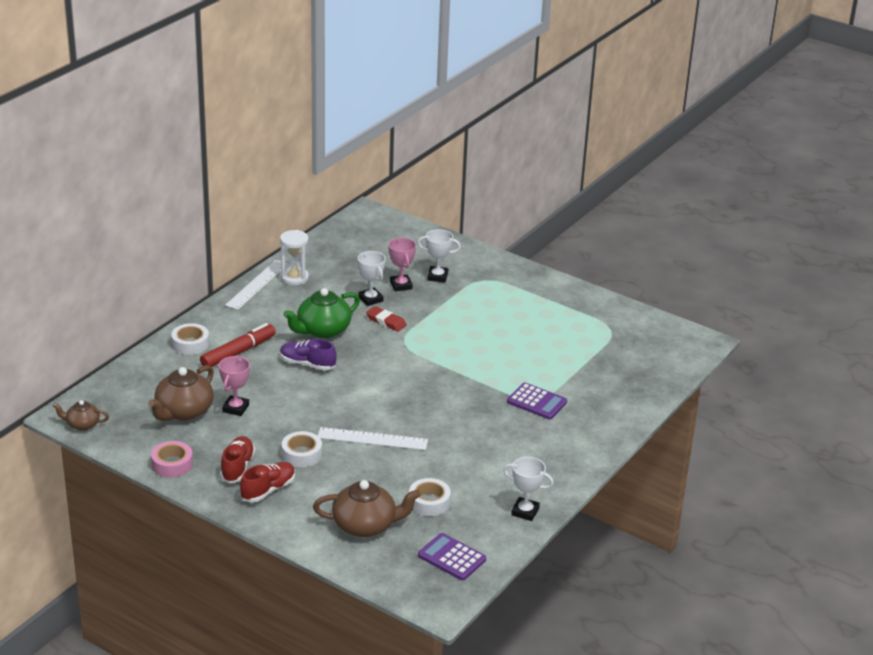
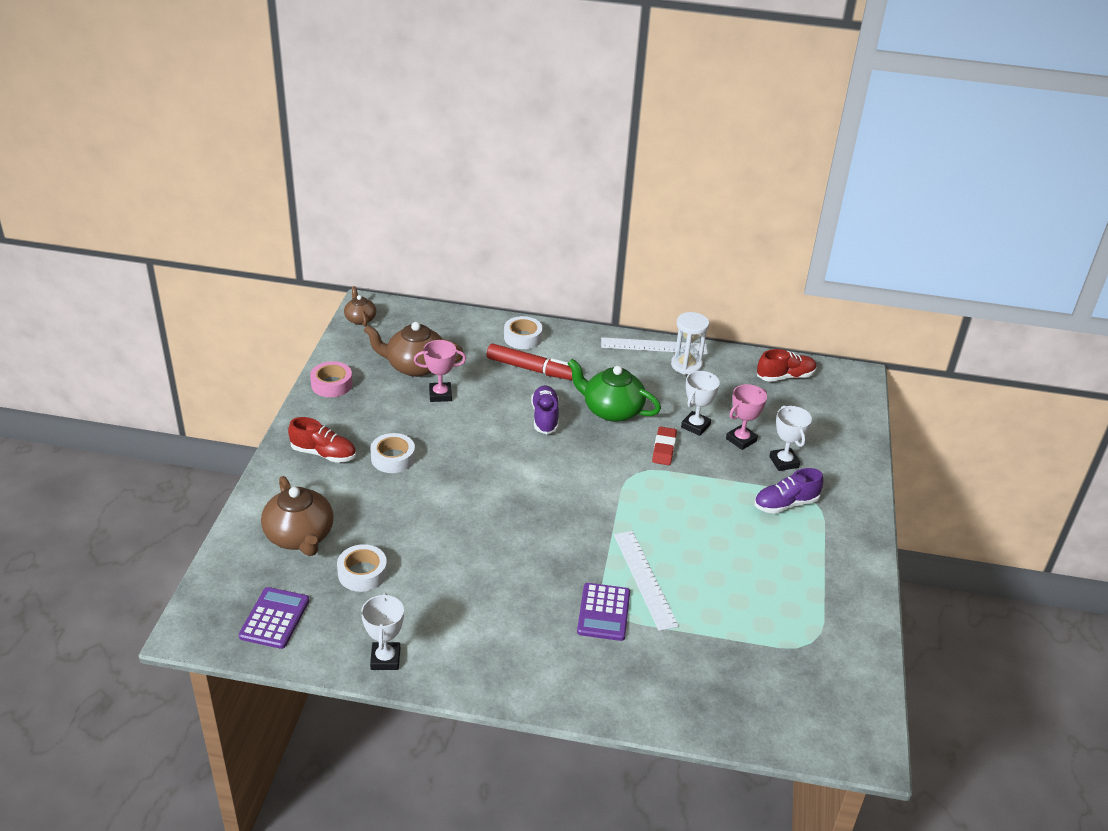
camera: 65 degrees right, 5 degrees up
(237, 467) = (348, 424): red shoe -> red shoe (785, 377)
(372, 439) = (448, 499): white ruler -> white ruler (645, 579)
(480, 292) = (785, 504): none -> purple shoe

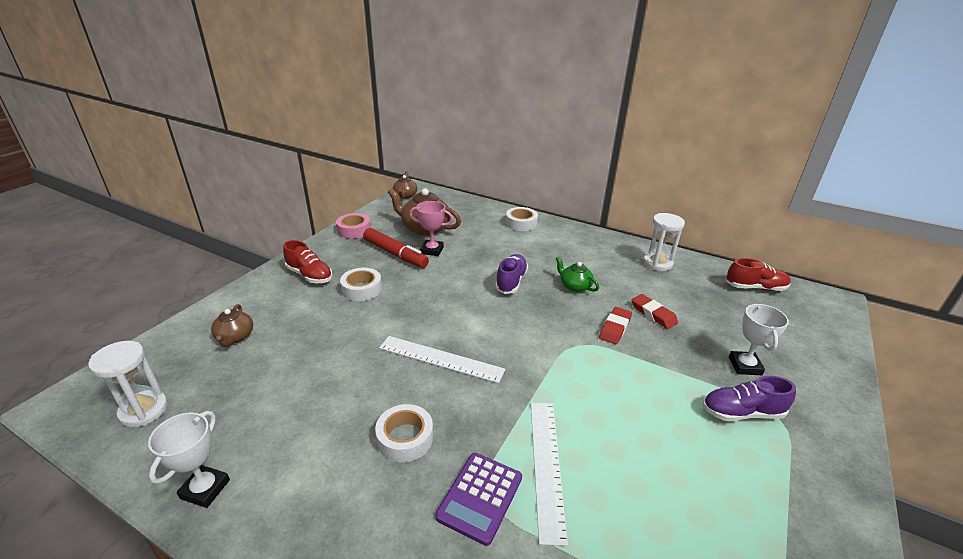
camera: 20 degrees right, 5 degrees down
(274, 618) = (144, 410): purple calculator -> white hourglass
(300, 536) = (235, 337): brown teapot -> brown teapot, size x0.56
(362, 573) = (259, 384): white tape -> white tape (405, 438)
(531, 369) = (517, 245): red marker -> red marker (395, 254)
(611, 410) = (574, 286): green teapot -> green teapot, size x0.56
(654, 346) = (631, 245): white ruler -> white ruler (441, 359)
(695, 426) = (653, 314): white trophy -> red eraser
(741, 440) = (699, 335): pink trophy -> none

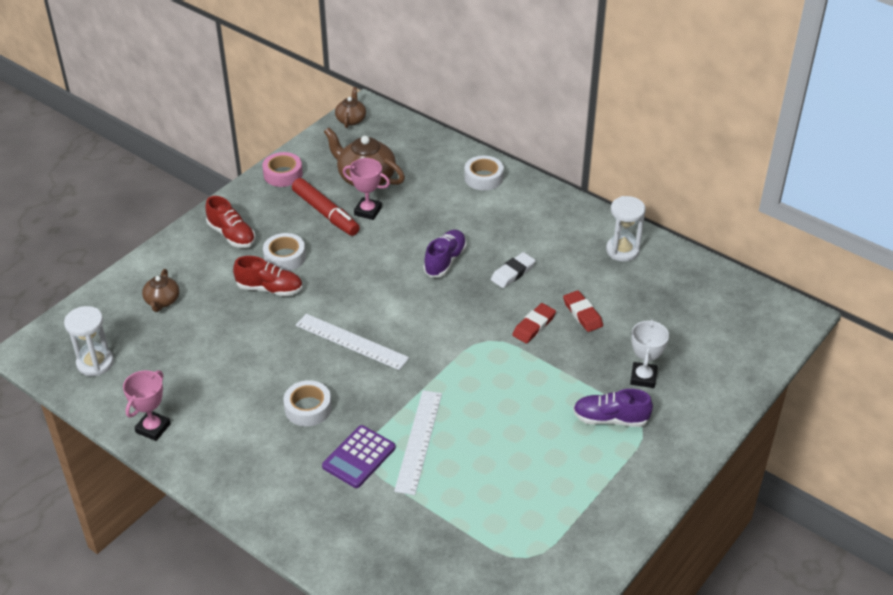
camera: 10 degrees right, 10 degrees up
(205, 489) = (153, 428): white trophy -> pink trophy
(574, 286) = (513, 273): green teapot -> white eraser
(755, 288) = (717, 292): red shoe -> red shoe (270, 289)

